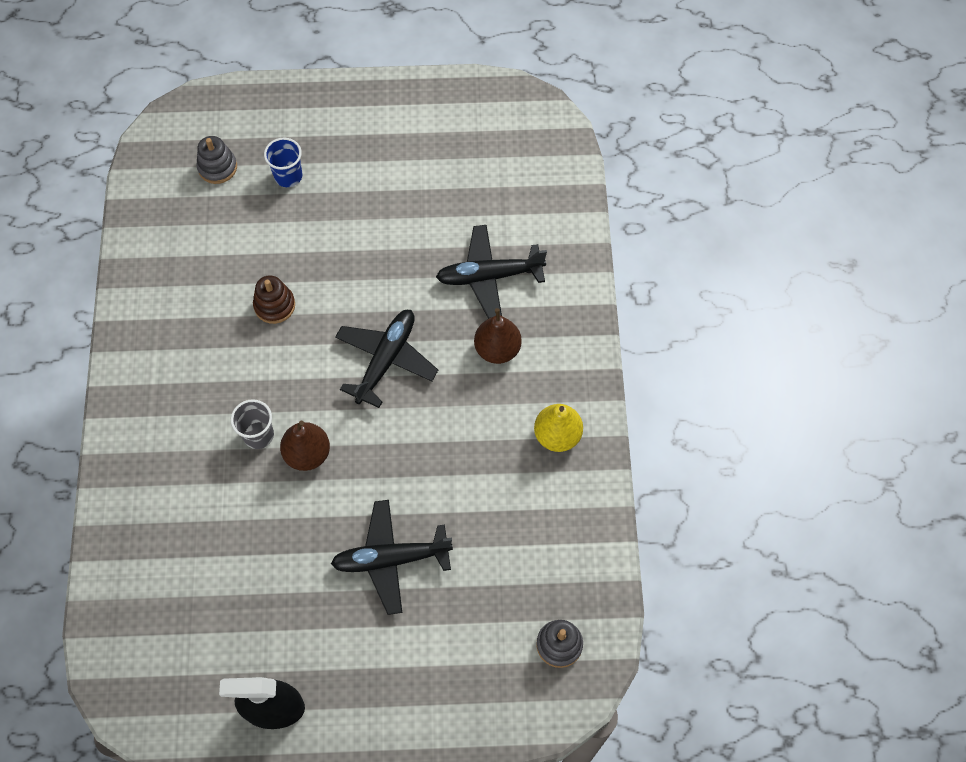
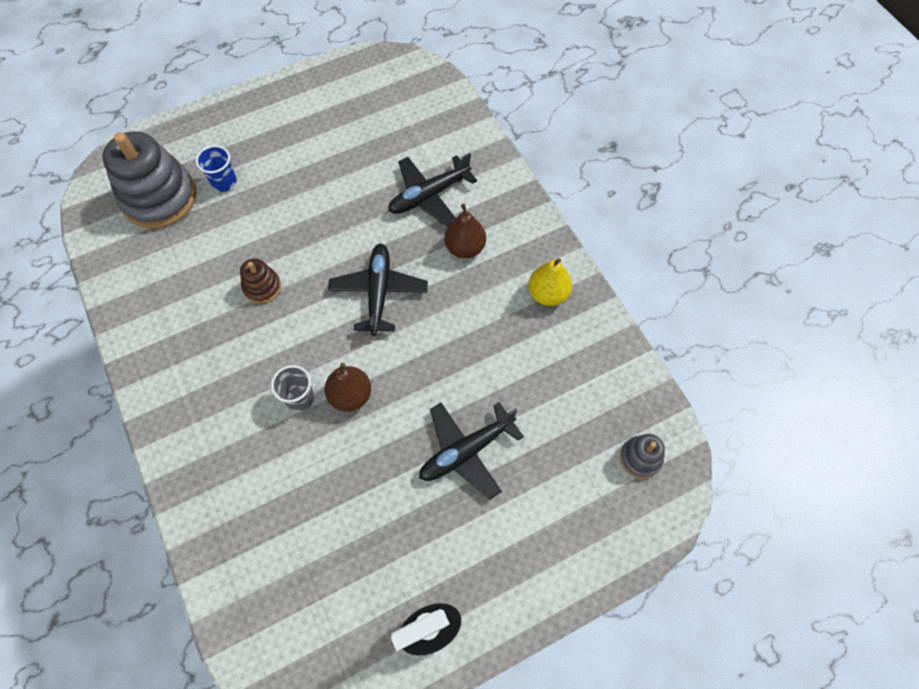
camera: 25 degrees left, 0 degrees up
(217, 167) = (159, 197): grey stacking toy -> grey stacking toy, size x2.10

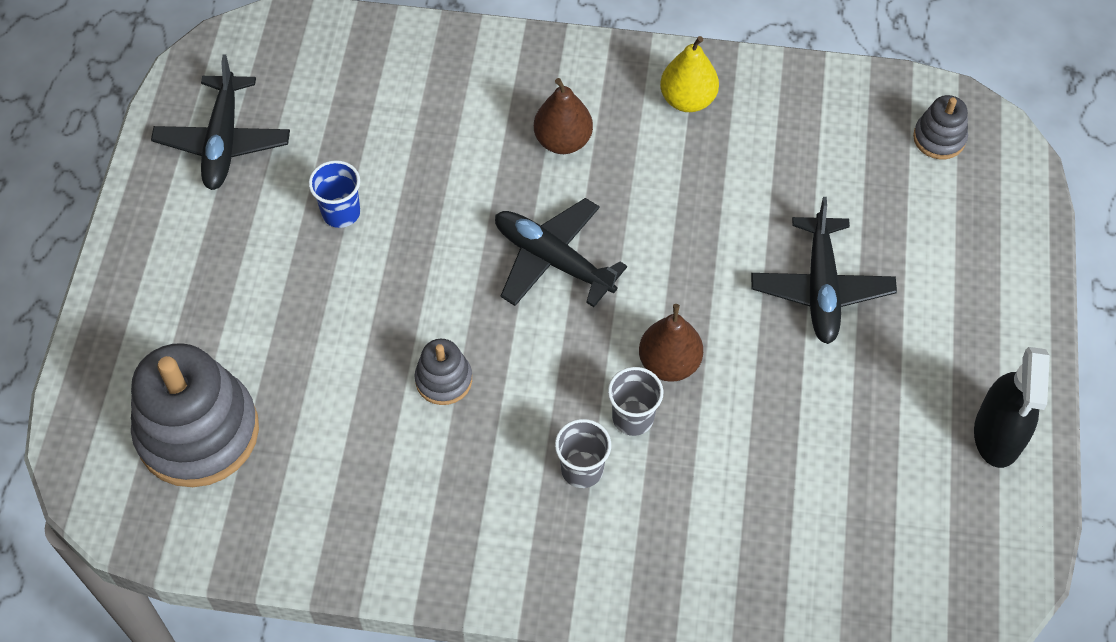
camera: 55 degrees left, 5 degrees down
(224, 182) = (241, 342): blue cup -> blue cup (341, 212)
(248, 391) = (582, 469): none -> grey cup
(262, 287) = (444, 380): brown stacking toy -> grey stacking toy
(429, 196) = (459, 134): black plane -> black plane (223, 141)

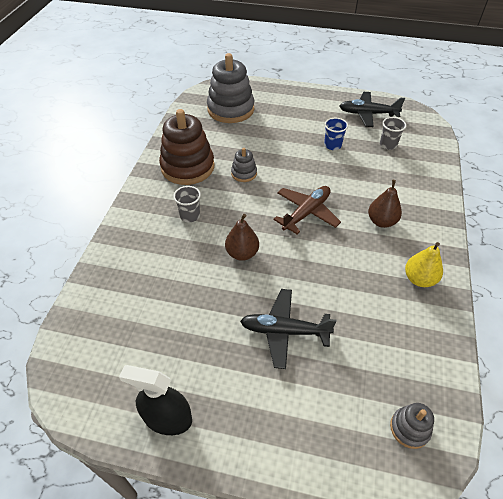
camera: 95 degrees right, 10 degrees down
(428, 499) = (187, 167): none -> brown stacking toy
(552, 260) = (306, 213): black plane -> brown plane
(633, 418) = (213, 236): grey cup -> grey cup (388, 145)

